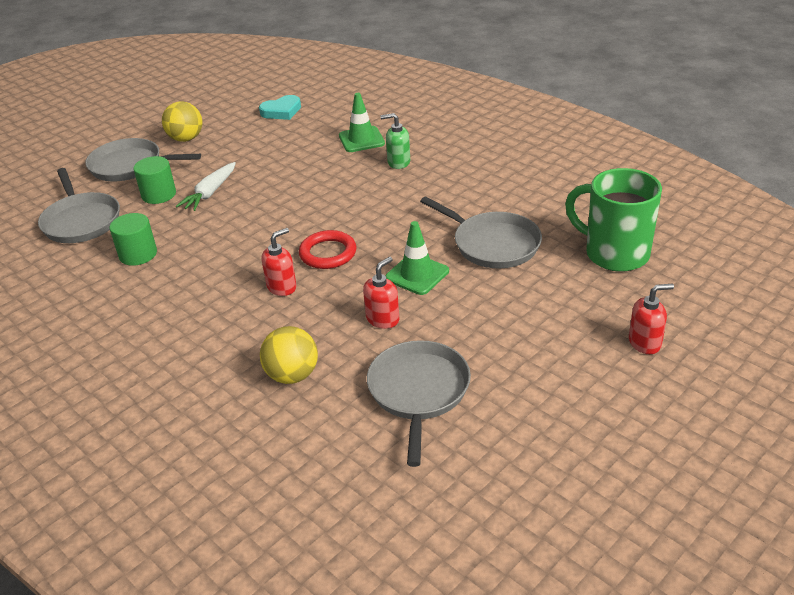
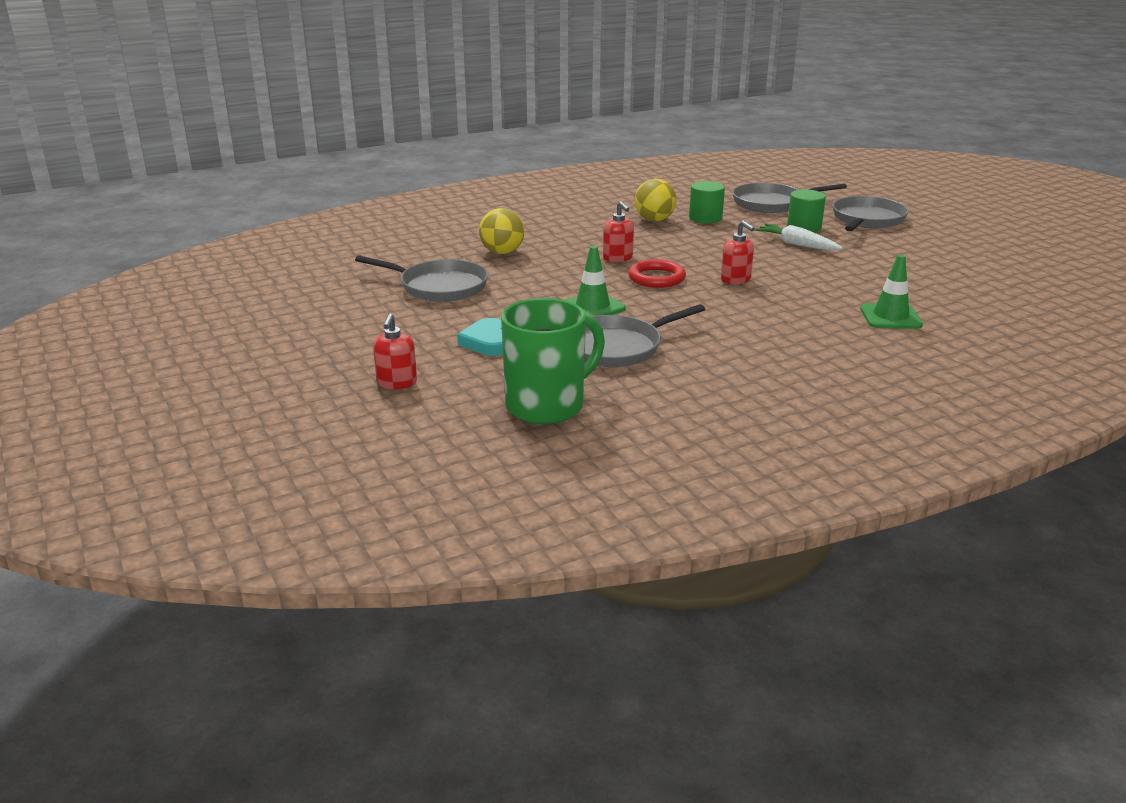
camera: 105 degrees right, 10 degrees down
(186, 139) = (919, 241): yellow ball -> yellow ball (654, 220)
(281, 111) = (982, 285): turquoise heart -> turquoise heart (487, 342)
(383, 319) = (540, 286): red soap dispenser -> red soap dispenser (736, 280)
(398, 162) = (823, 328): green soap dispenser -> none

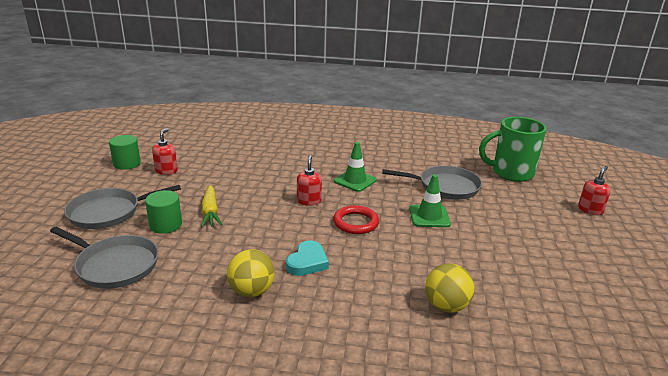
camera: 145 degrees left, 0 degrees up
(439, 287) = (532, 281): grey pan -> none
(487, 342) = (521, 216): turquoise heart -> turquoise heart (307, 262)
(618, 258) = (355, 254): red soap dispenser -> red soap dispenser (166, 171)
(705, 218) = (207, 272): green cylinder -> green cylinder (127, 163)
(796, 244) = (210, 212): white carrot -> yellow carrot
(890, 317) = (279, 152): green traffic cone -> green traffic cone (355, 181)

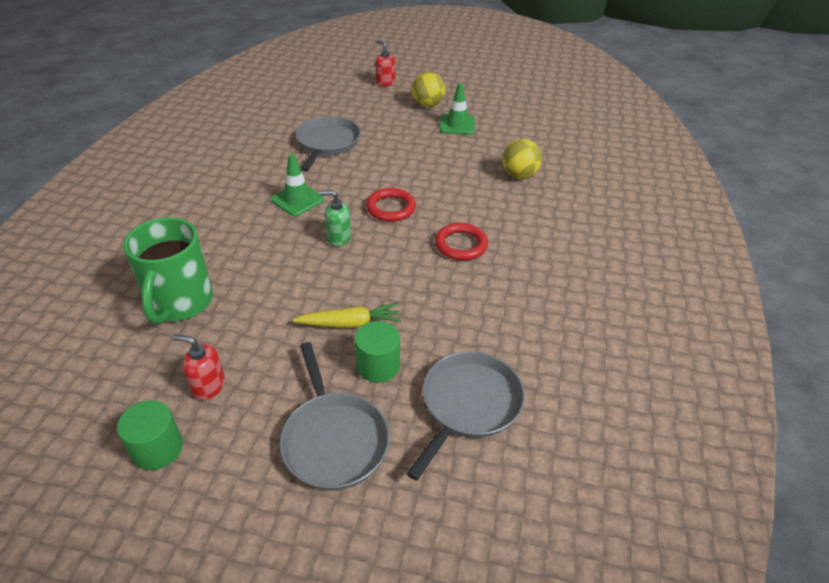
camera: 85 degrees left, 15 degrees up
(251, 291) = (509, 283): yellow ball -> yellow ball (427, 105)
(307, 262) = (461, 245): turquoise heart -> red ring
(309, 201) = (338, 238): red soap dispenser -> green soap dispenser
(429, 216) = (384, 162): green traffic cone -> green traffic cone (457, 125)
(511, 173) = (308, 102): green mug -> green mug (180, 303)

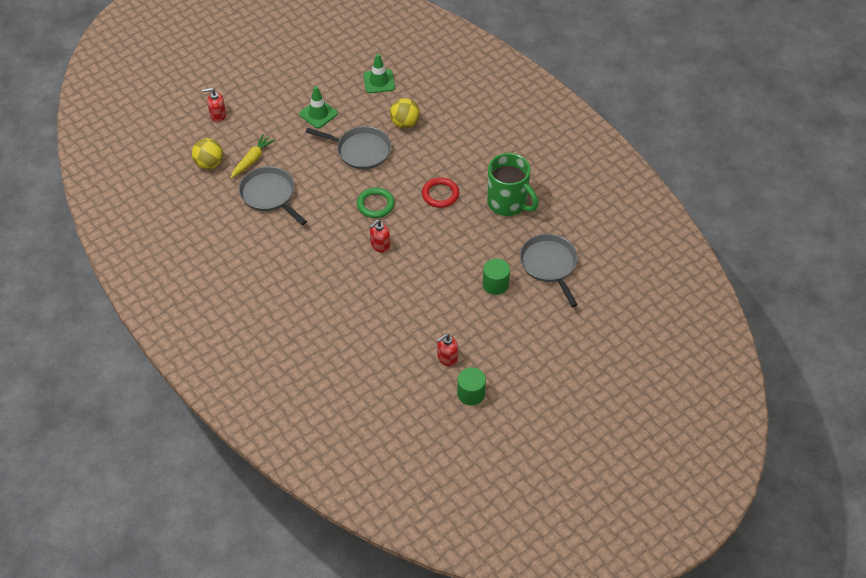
camera: 50 degrees left, 10 degrees up
(180, 303) = (370, 344): green mug -> green mug (508, 203)
(297, 200) = (321, 245): green traffic cone -> green traffic cone (379, 81)
(334, 440) = (524, 325): grey pan -> grey pan (360, 151)
(338, 238) = (380, 245): green soap dispenser -> red soap dispenser
(350, 323) = (456, 279): yellow carrot -> yellow carrot (252, 160)
(391, 208) = (375, 204): red ring -> green ring
(427, 105) = (276, 112): yellow ball -> yellow ball (209, 164)

